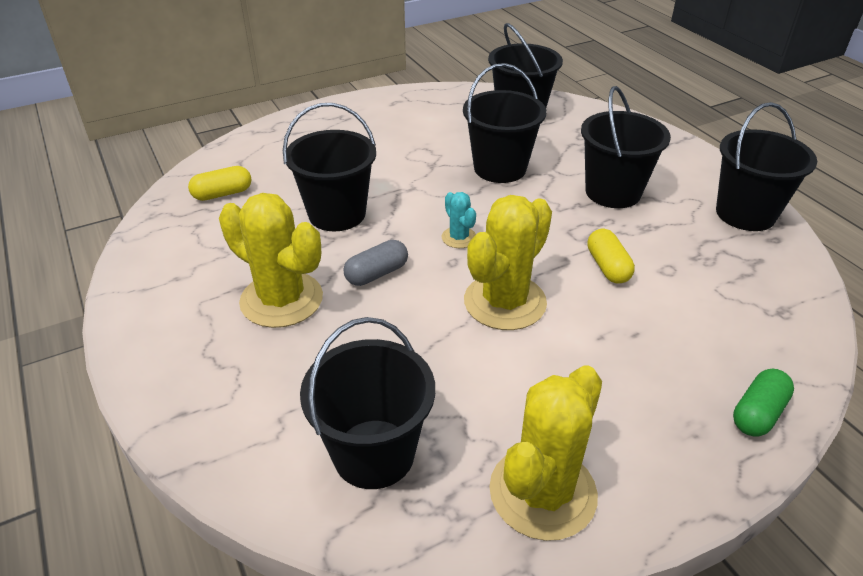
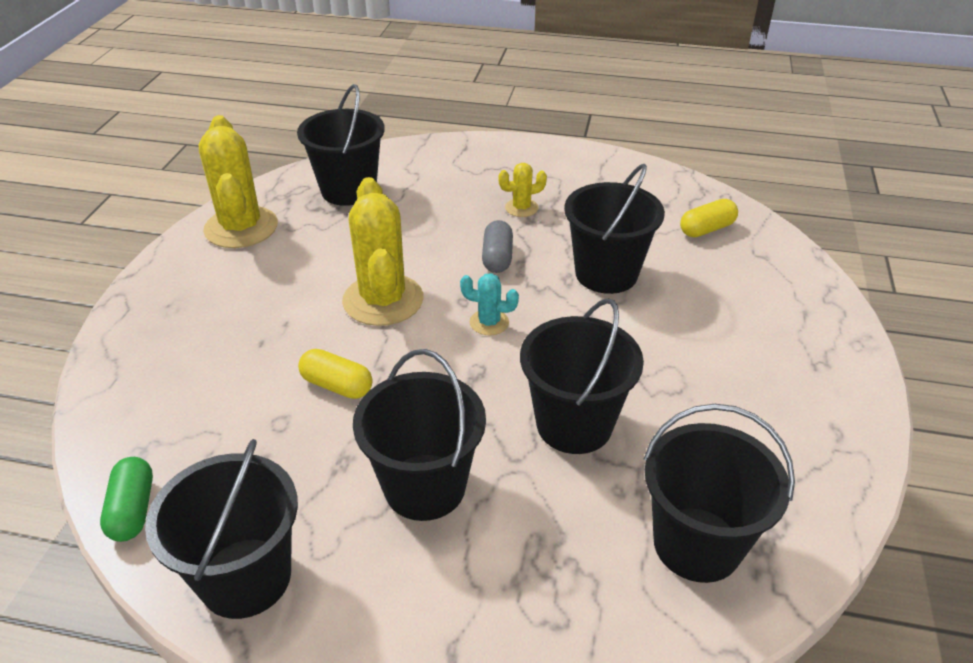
camera: 130 degrees right, 0 degrees up
(222, 194) = (706, 229): yellow capsule -> yellow capsule turned 45 degrees clockwise
(281, 300) = (521, 208): yellow cactus -> yellow cactus, size x0.47
(758, 413) = (128, 345): green capsule -> green capsule (133, 510)

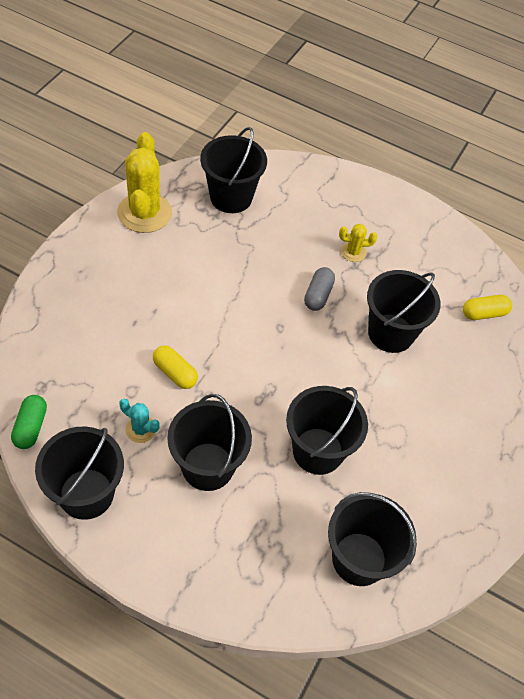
camera: 10 degrees right, 15 degrees up
(383, 300) = (225, 310): yellow cactus -> none
(489, 322) = (292, 351): turquoise cactus -> turquoise cactus (140, 429)

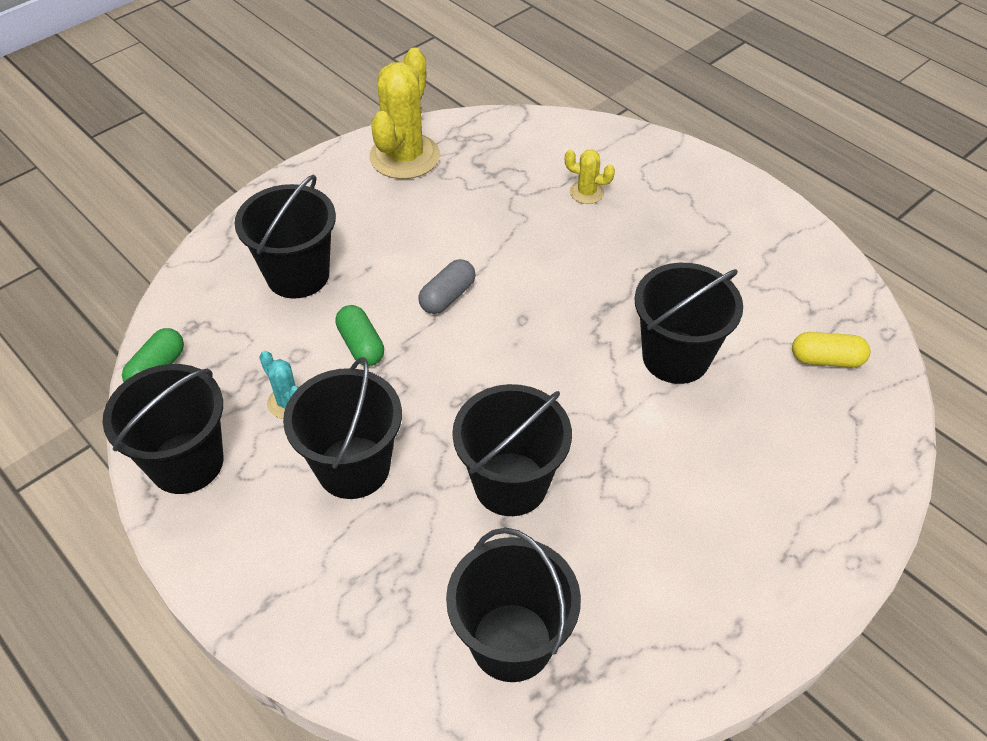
camera: 25 degrees right, 5 degrees down
(175, 373) = (361, 345): yellow capsule -> green capsule
(231, 197) = (521, 157): black bucket -> black bucket (298, 275)
(318, 295) = (591, 290): grey capsule -> grey capsule (447, 296)
(353, 252) = (661, 247): yellow cactus -> yellow cactus (586, 192)

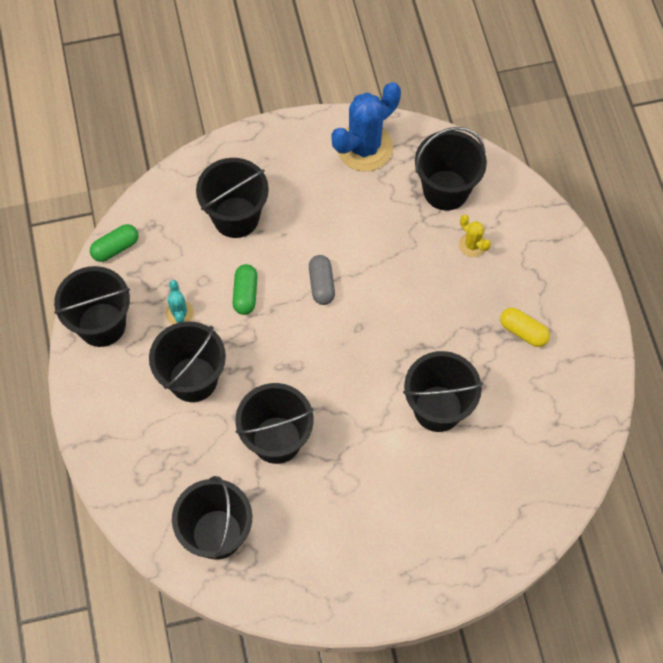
camera: 30 degrees right, 15 degrees up
(404, 157) = (364, 147): yellow cactus -> blue cactus
(447, 296) = (321, 284): grey capsule -> grey capsule turned 75 degrees counterclockwise
(520, 158) = (446, 190): none -> black bucket
(826, 359) = (536, 463): yellow capsule -> yellow capsule (523, 331)

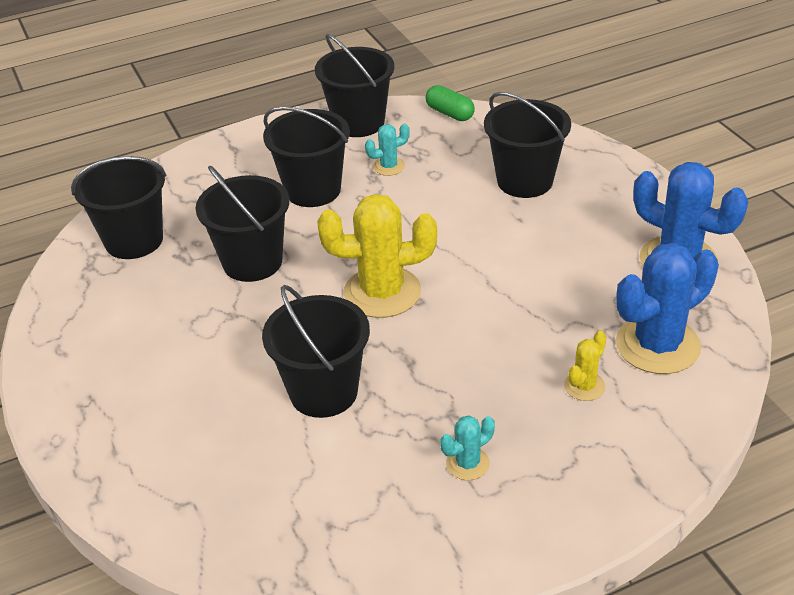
camera: 80 degrees right, 25 degrees down
(245, 294) = (429, 206): green capsule -> none
(321, 284) = (465, 260): grey capsule -> none
(342, 350) = (382, 292): none -> yellow cactus
(446, 190) = (657, 345): black bucket -> blue cactus
(523, 331) = (467, 463): yellow capsule -> turquoise cactus

